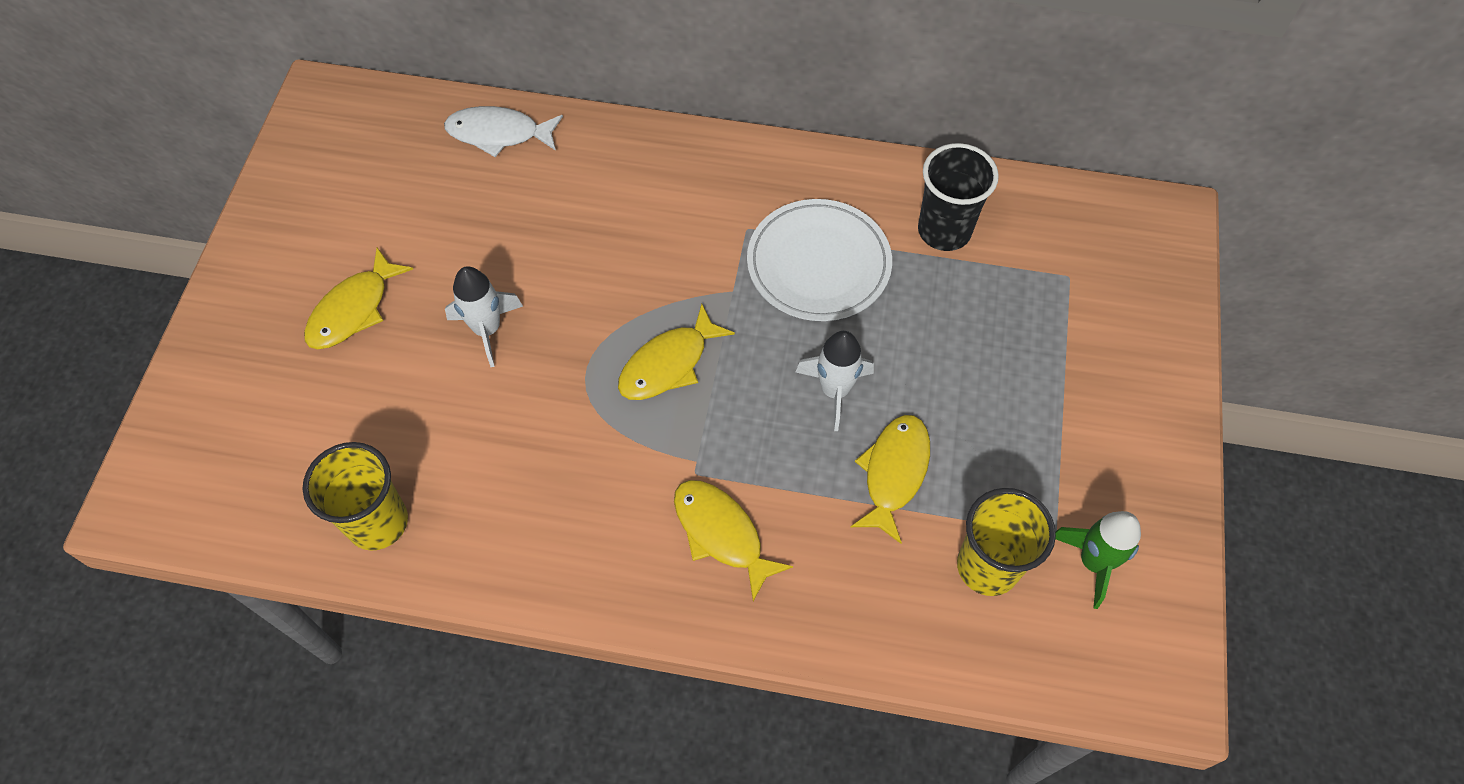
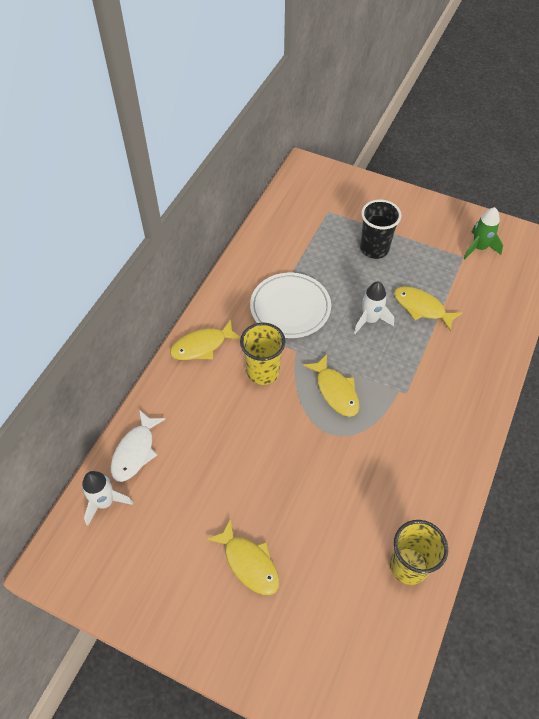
camera: 75 degrees left, 5 degrees down
(487, 329) = (287, 482): white rocket -> white rocket (105, 502)
(721, 533) = (443, 388): yellow fish -> yellow fish (202, 346)
(944, 230) = (286, 250): black cup -> black cup (374, 249)
(987, 567) = (476, 285): yellow cup -> yellow cup (263, 372)

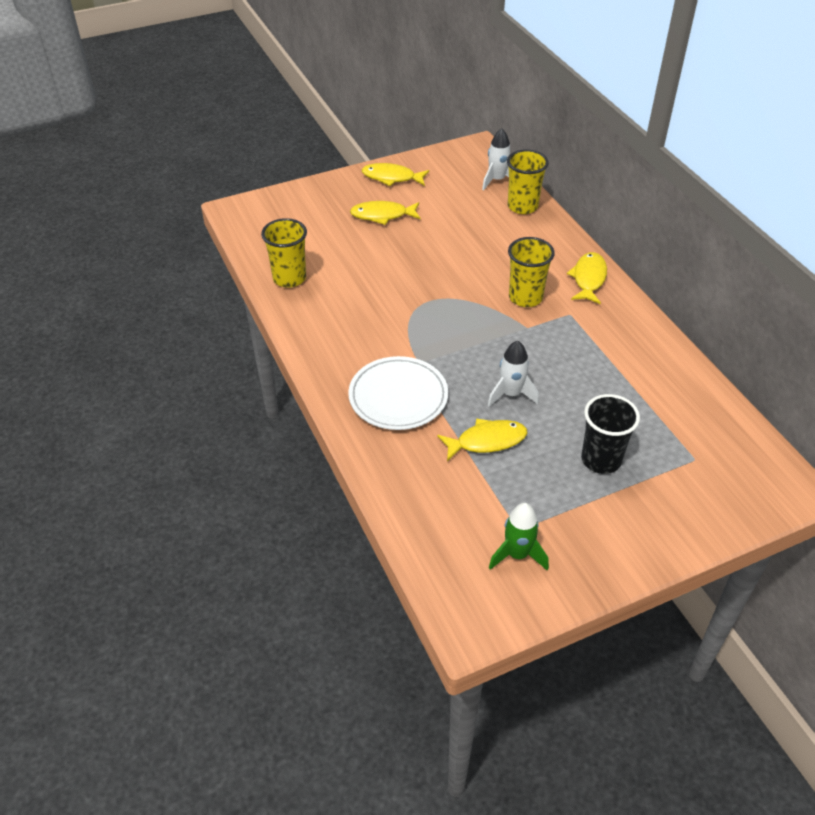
camera: 130 degrees right, 10 degrees down
(135, 451) = (522, 206): white fish -> yellow cup
(290, 307) = (580, 351): white plate -> white plate (398, 396)
(335, 391) = (461, 326): yellow fish -> yellow fish (391, 177)

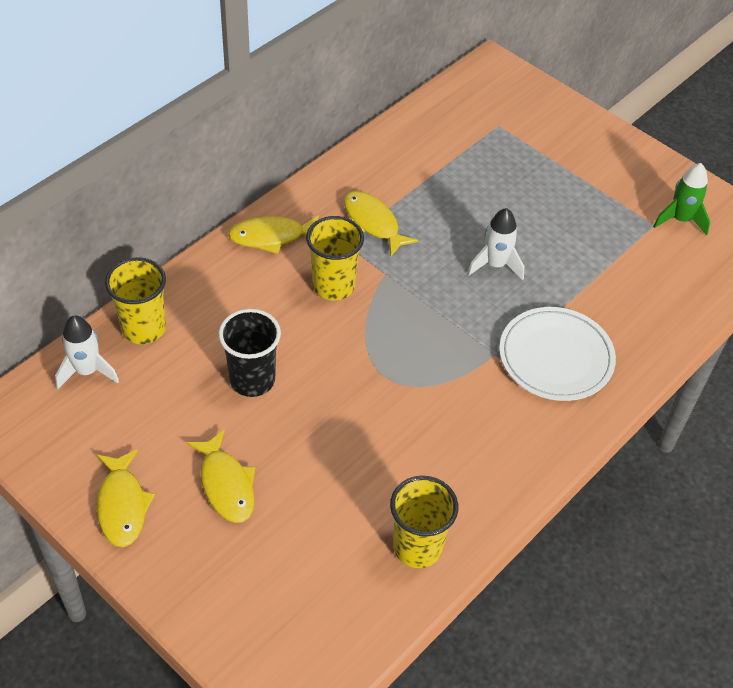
camera: 115 degrees left, 5 degrees up
(487, 441) = (569, 269): yellow fish -> yellow fish (373, 223)
(601, 460) = (539, 185): black cup -> black cup (252, 380)

